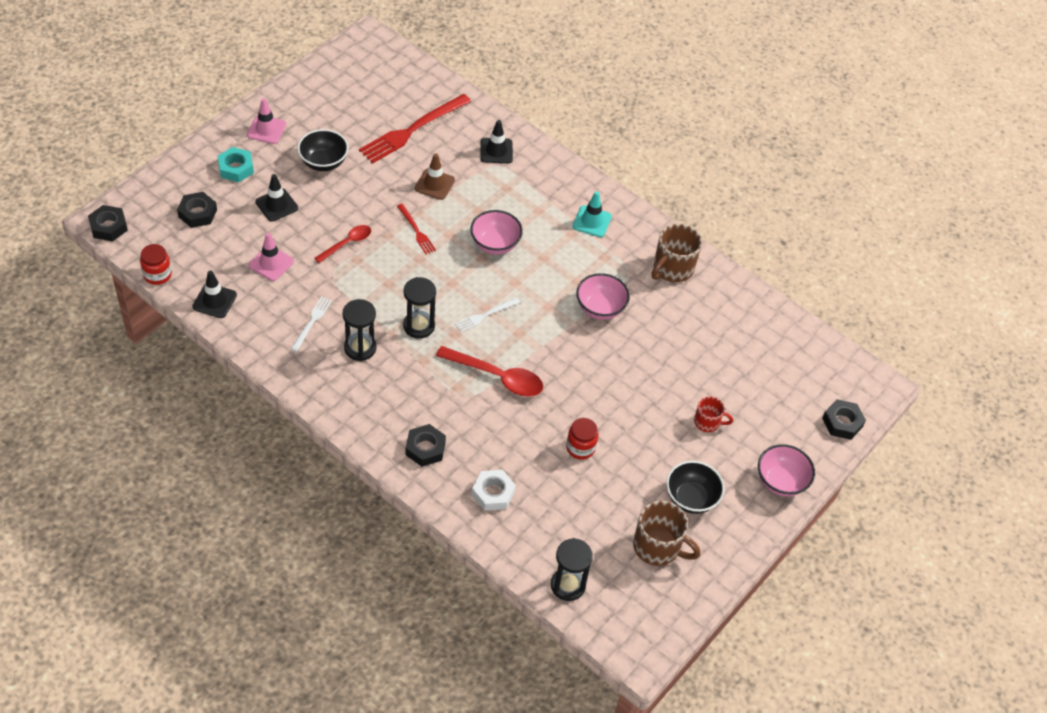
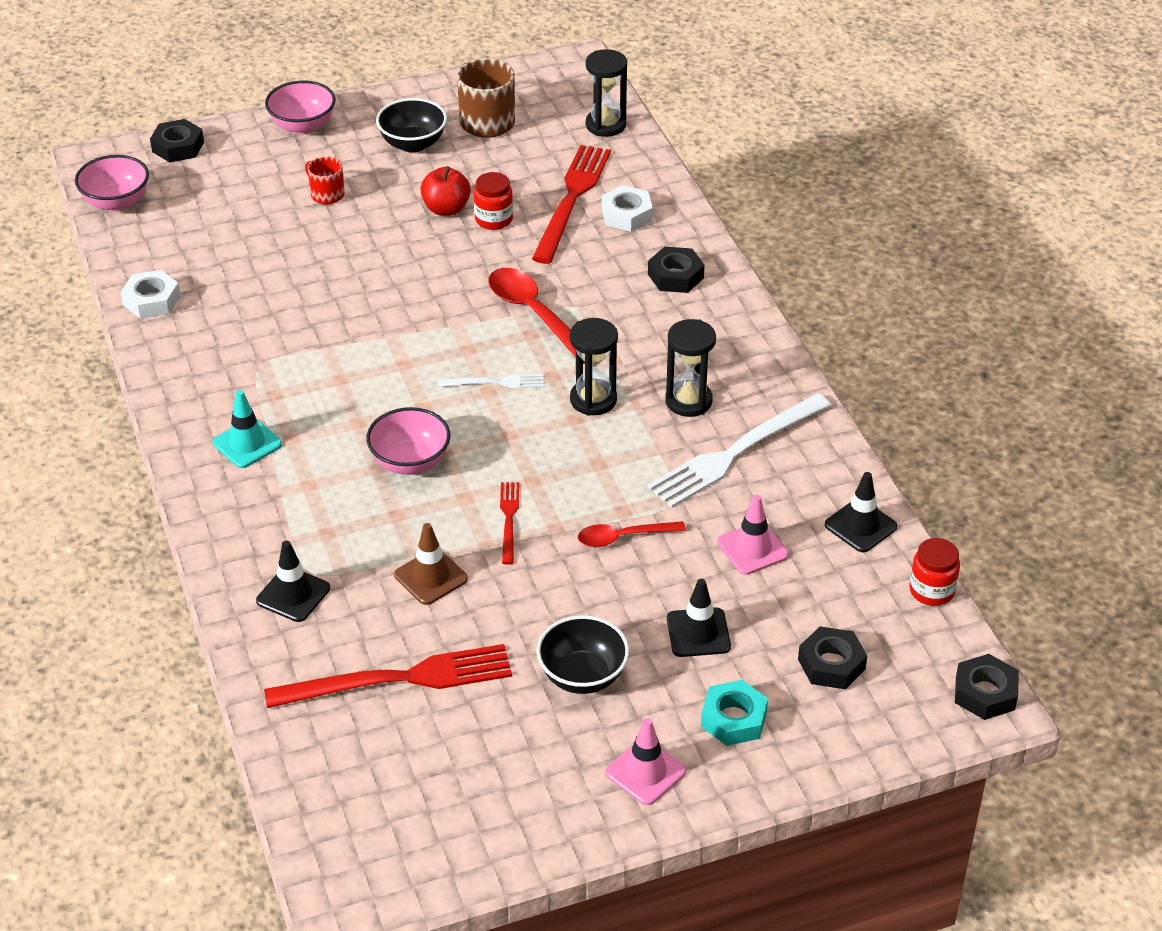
camera: 145 degrees left, 10 degrees down
(312, 322) = (736, 453): white fork -> white fork, size x2.02
(541, 491) = (572, 199): none -> red fork
(600, 308) = (339, 340): pink bowl -> pink bowl (116, 202)
(619, 444) = (446, 209): none -> red apple
(672, 269) = (199, 351): brown mug -> none
(733, 291) = (151, 300): none -> white nut

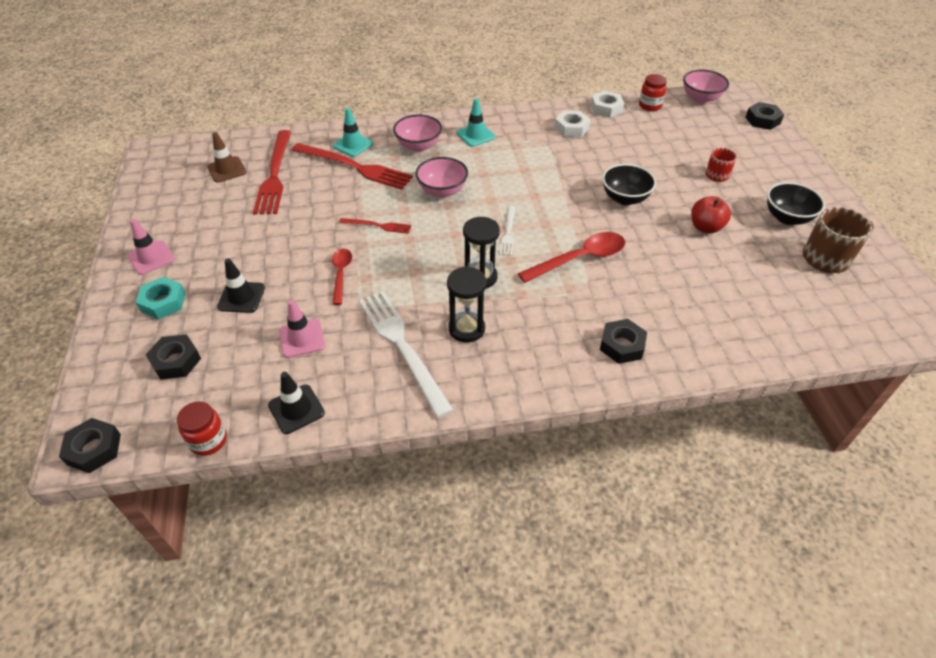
camera: 100 degrees right, 5 degrees up
(293, 594) = (353, 145): black traffic cone -> turquoise traffic cone
(303, 126) = (798, 169): pink bowl -> pink bowl (418, 146)
(431, 577) = (344, 191): brown traffic cone -> brown traffic cone (227, 170)
(494, 219) = (694, 250): red jar -> red jar (650, 106)
(572, 199) = (724, 296): red fork -> red fork (355, 167)
(582, 676) = (236, 241): black bowl -> black bowl (624, 198)
(605, 125) = (840, 331): black hourglass -> none
(626, 215) = (706, 326): white nut -> white nut (571, 128)

